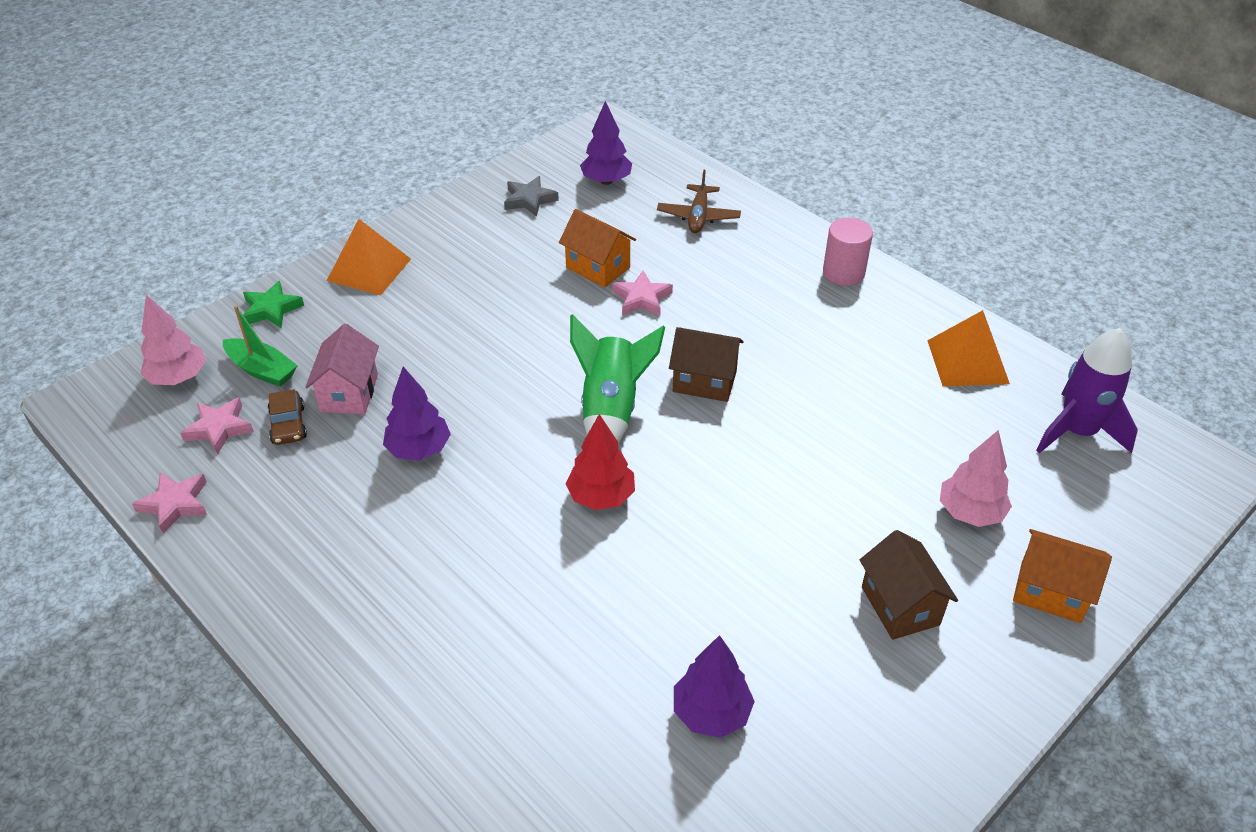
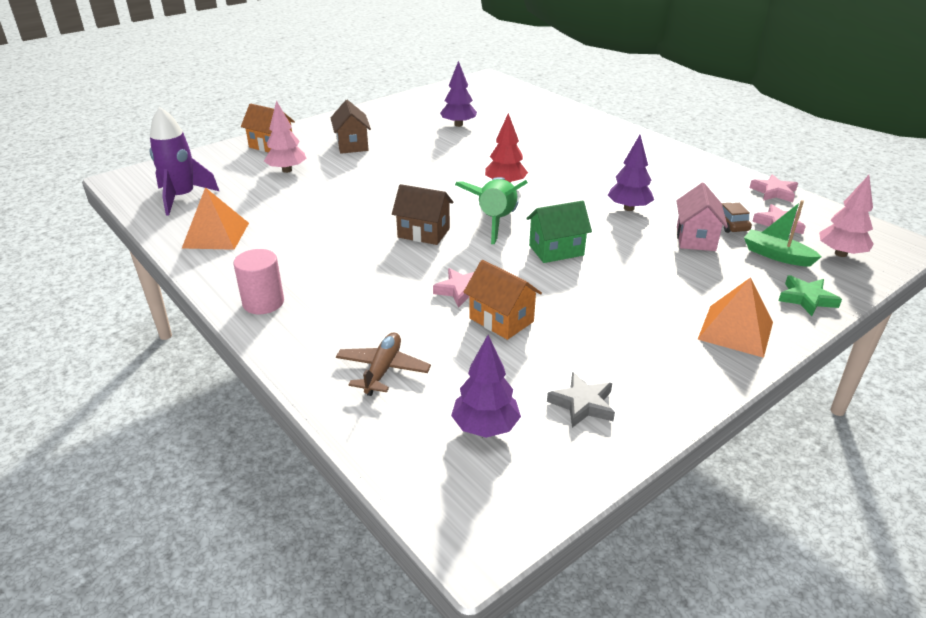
camera: 175 degrees left, 10 degrees down
(534, 362) = (556, 250): none -> green house

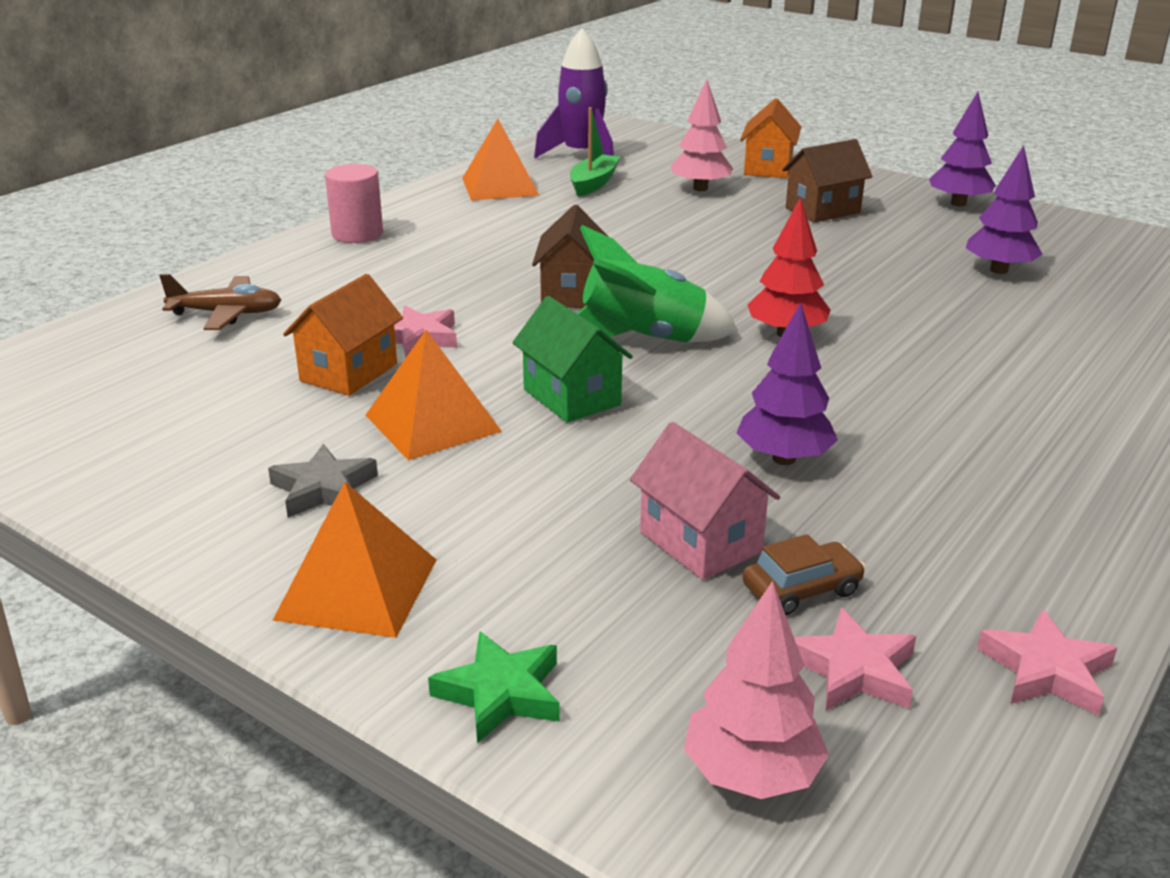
camera: 75 degrees right, 5 degrees down
(485, 427) = (109, 386): purple tree -> purple tree (958, 203)
(574, 295) = (433, 423): none -> orange pyramid
(582, 404) = (149, 447): grey star -> grey star (323, 489)
(696, 238) = (700, 542): pink house -> pink house turned 60 degrees clockwise
(776, 255) = (683, 657): green boat -> green boat (593, 183)

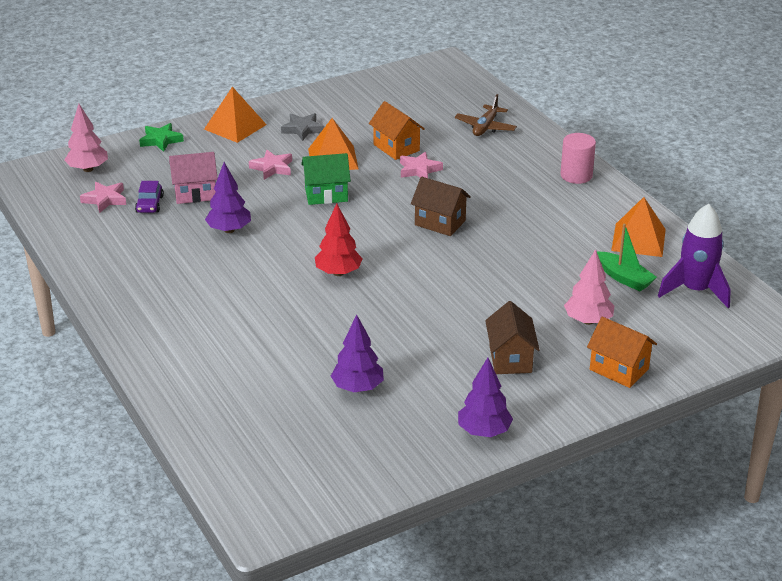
camera: 115 degrees right, 5 degrees up
(641, 340) = (367, 228): green rocket -> none
(801, 590) = (149, 204): brown car -> purple car
(1046, 671) = (65, 234): pink star -> pink star (272, 168)

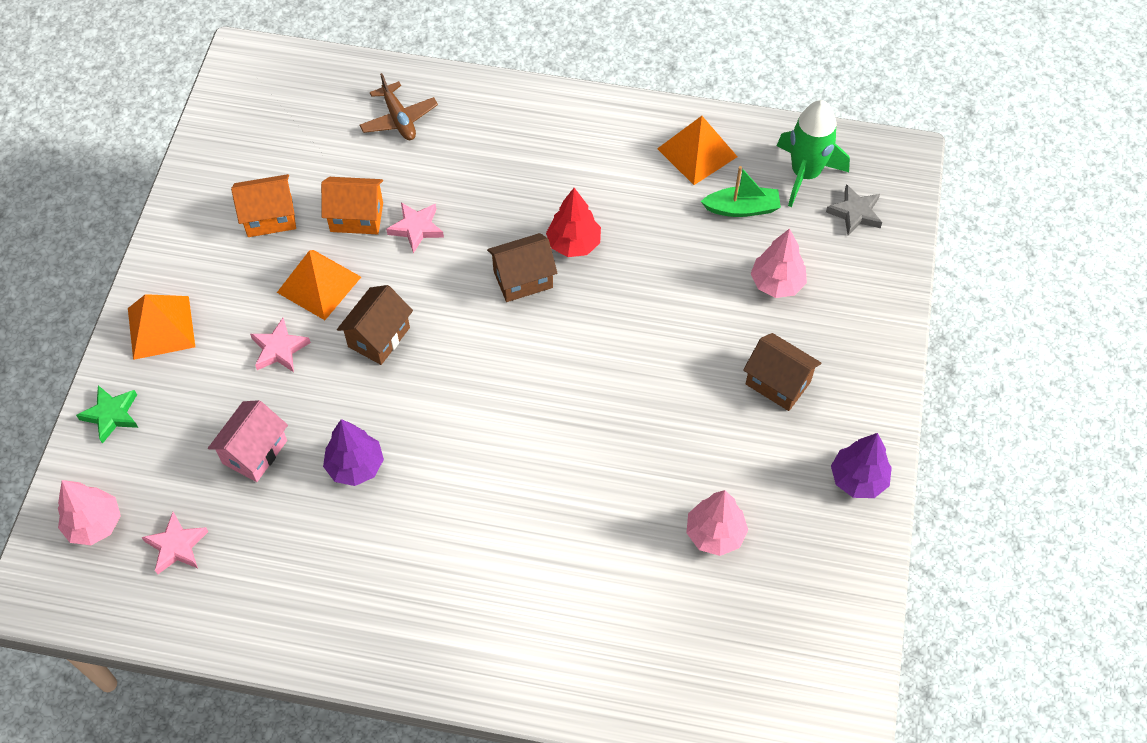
camera: 50 degrees left, 25 degrees up
(149, 204) = (231, 508): purple car -> none
(302, 129) = (234, 271): grey star -> grey star (855, 213)
(326, 195) = (379, 337): green house -> brown house
(338, 273) = (523, 422): red tree -> red tree (573, 244)
(357, 388) = (715, 533): purple tree -> pink tree
(576, 175) = (554, 116): pink cylinder -> none
(619, 369) = (861, 315): orange house -> orange house (270, 217)
(695, 290) = (805, 174): purple rocket -> green rocket

